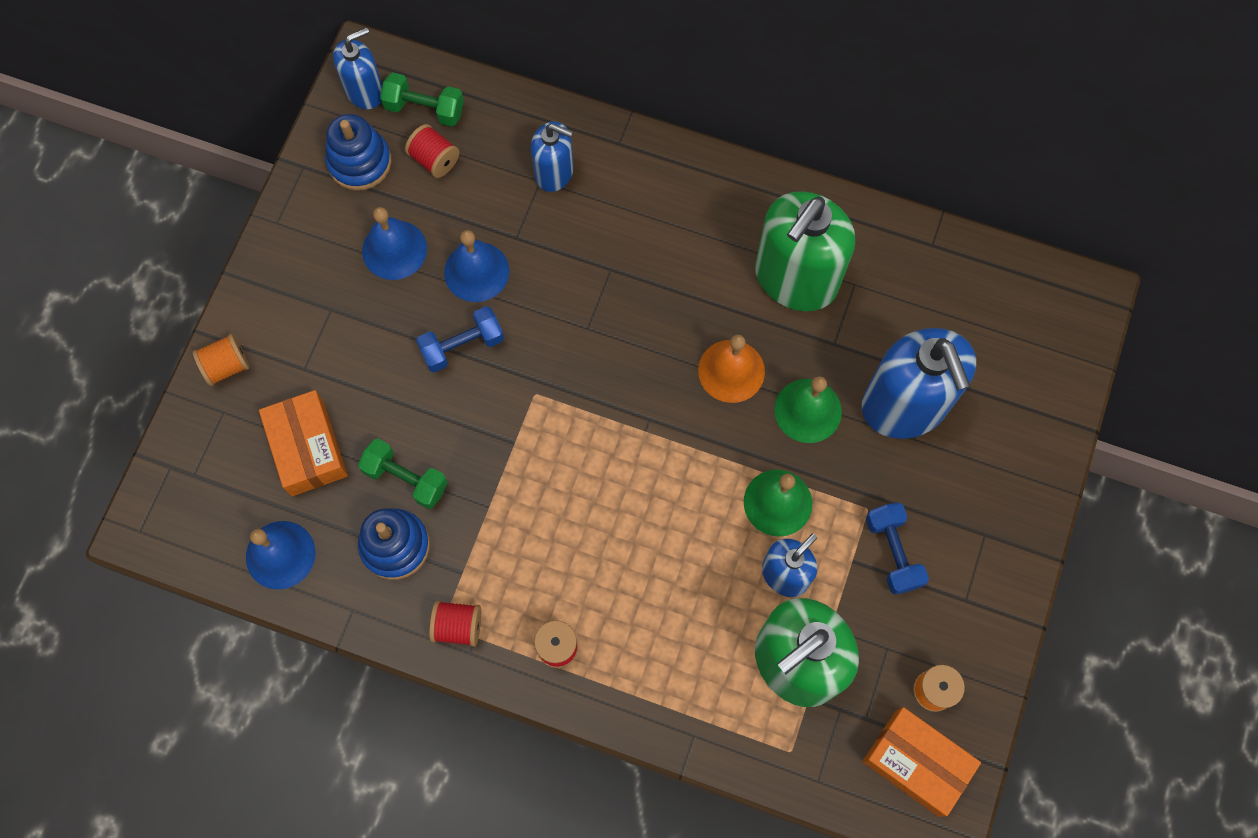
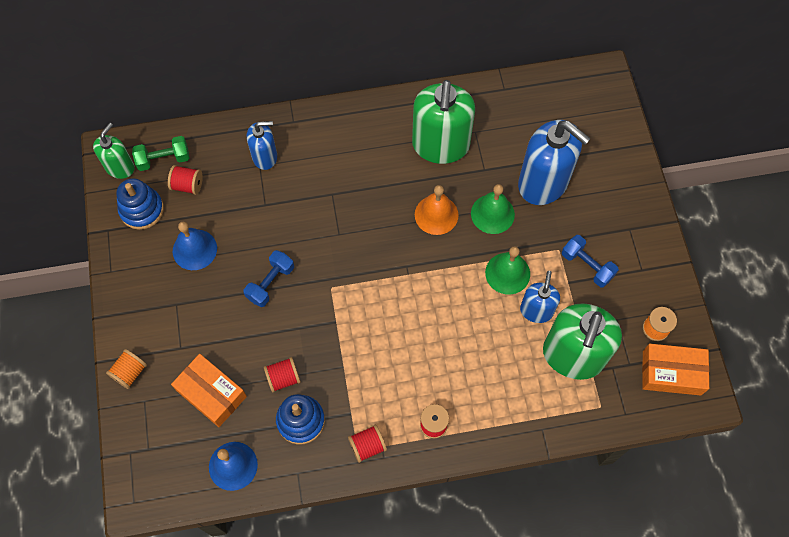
camera: 30 degrees left, 5 degrees down
(365, 91) = (120, 167): blue soap dispenser -> green soap dispenser
(406, 478) = (283, 378): green dumbbell -> red spool
(476, 271) = (253, 236): blue bell -> none

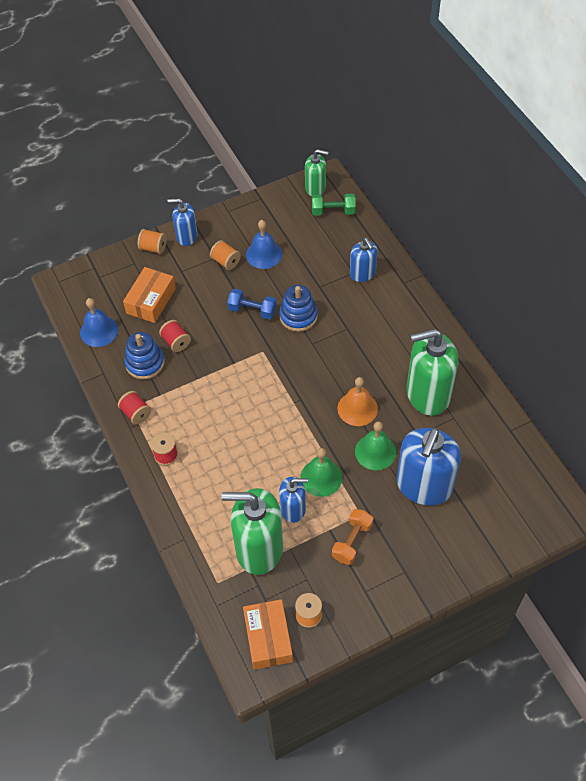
camera: 75 degrees right, 10 degrees down
(129, 329) = (186, 236): none -> blue soap dispenser
(142, 210) = (285, 212): blue stacking toy -> blue stacking toy (298, 316)
(163, 159) = (333, 211): green dumbbell -> green dumbbell turned 60 degrees counterclockwise
(187, 185) = (316, 233): red spool -> none
(187, 294) = (226, 261): none -> orange spool
(587, 266) = (352, 541): blue dumbbell -> orange dumbbell

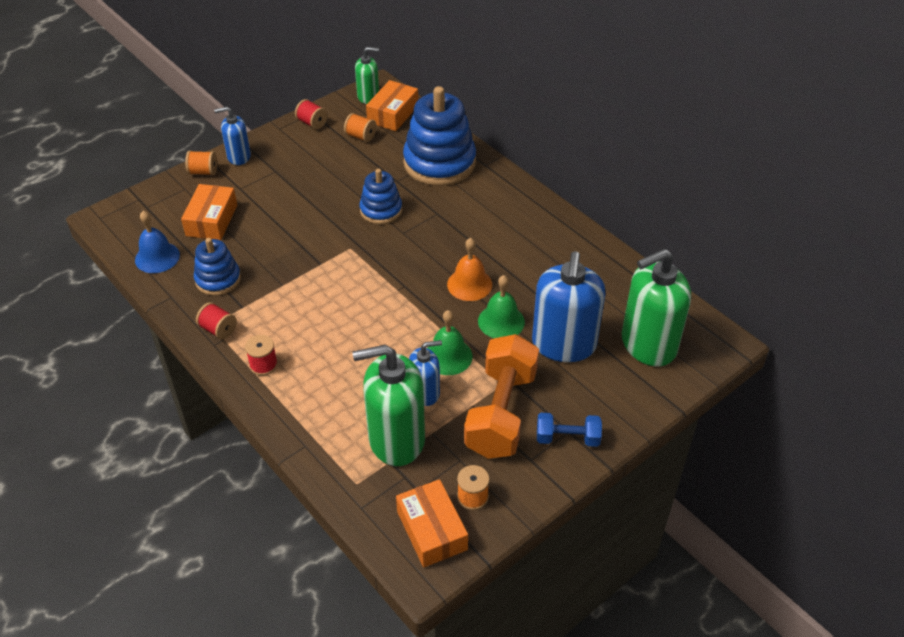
camera: 15 degrees left, 10 degrees down
(176, 342) = (249, 254): red spool -> red spool (312, 123)
(226, 261) = (288, 173): orange spool -> orange spool (360, 136)
(252, 310) = (329, 212): blue dumbbell -> blue dumbbell (567, 438)
(264, 254) = (328, 161): blue bell -> none
(333, 211) = (393, 114): green dumbbell -> orange box
(352, 541) = (501, 413): orange dumbbell -> orange dumbbell, size x1.95
(362, 273) = (439, 163): blue soap dispenser -> blue stacking toy
(427, 394) = (541, 259): green soap dispenser -> green soap dispenser (648, 344)

